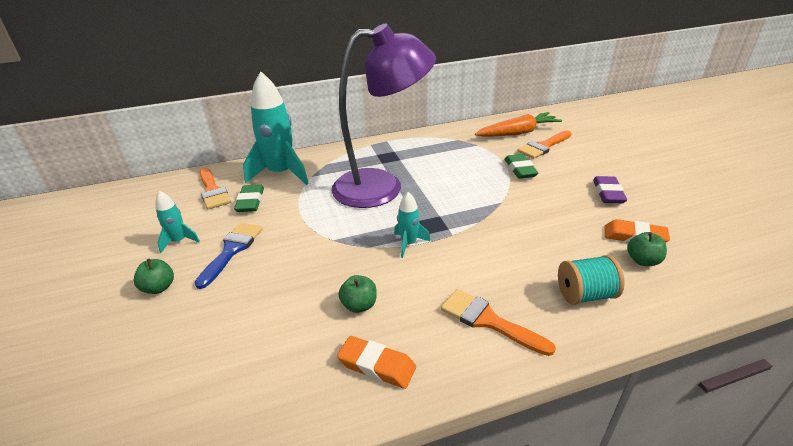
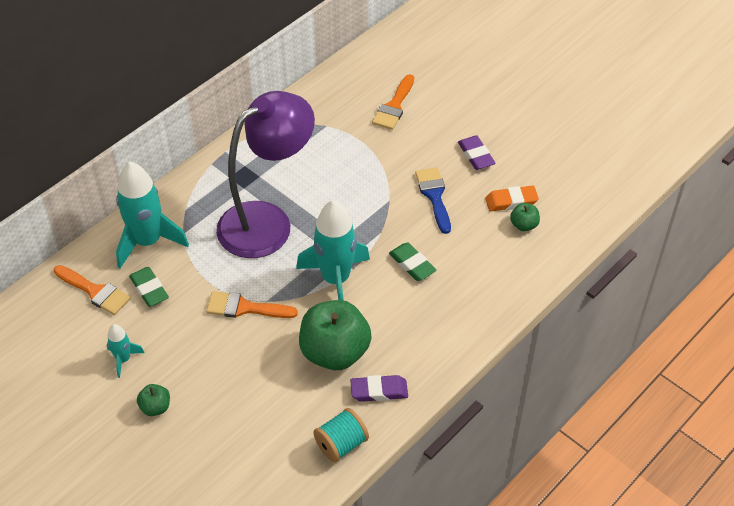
camera: 30 degrees left, 15 degrees up
(232, 250) = (184, 348): blue brush -> blue brush (434, 196)
(359, 305) = (335, 352): green apple -> green apple, size x2.24
(377, 365) = (379, 391): orange eraser -> purple eraser
(409, 244) = (336, 279): turquoise rocket -> turquoise rocket, size x2.08
(488, 321) = (435, 325): orange brush -> orange brush (245, 308)
(518, 133) = (359, 91): orange carrot -> none
(520, 169) = (386, 150): green eraser -> green eraser (412, 264)
(585, 295) = (493, 274): turquoise spool -> turquoise spool (341, 444)

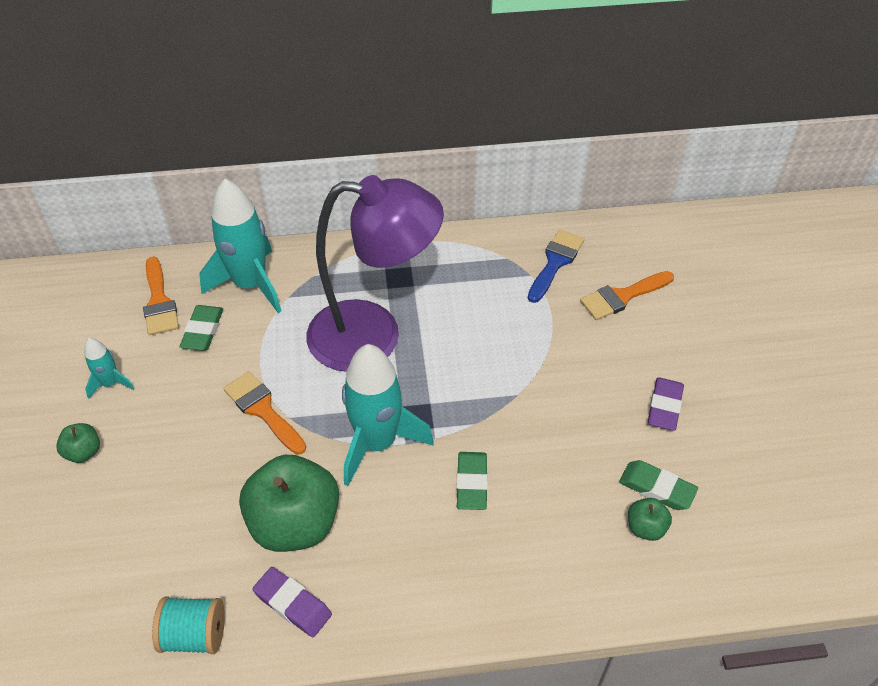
camera: 40 degrees right, 0 degrees up
(434, 196) = (572, 422): blue brush -> blue brush (555, 262)
(511, 201) = (657, 488): orange eraser -> green eraser

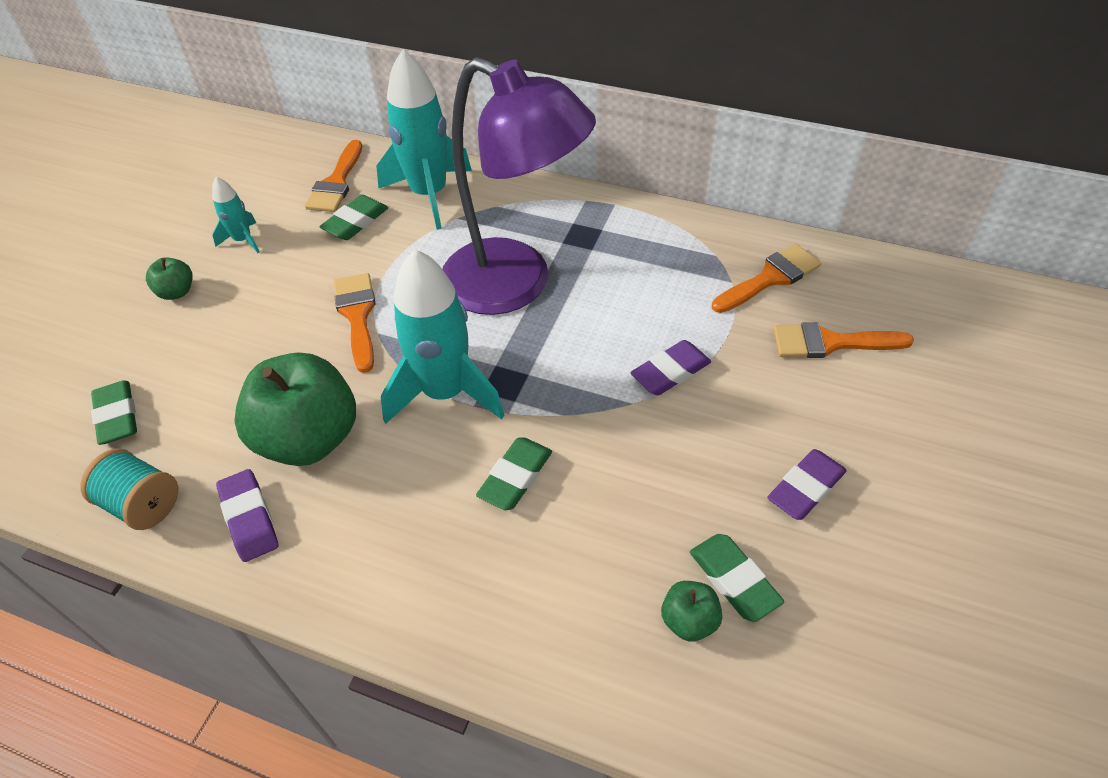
camera: 30 degrees right, 0 degrees up
(114, 577) = (117, 416): none -> green eraser
(530, 361) = (670, 372): none -> purple eraser
(555, 262) = (770, 278): blue brush -> orange brush

